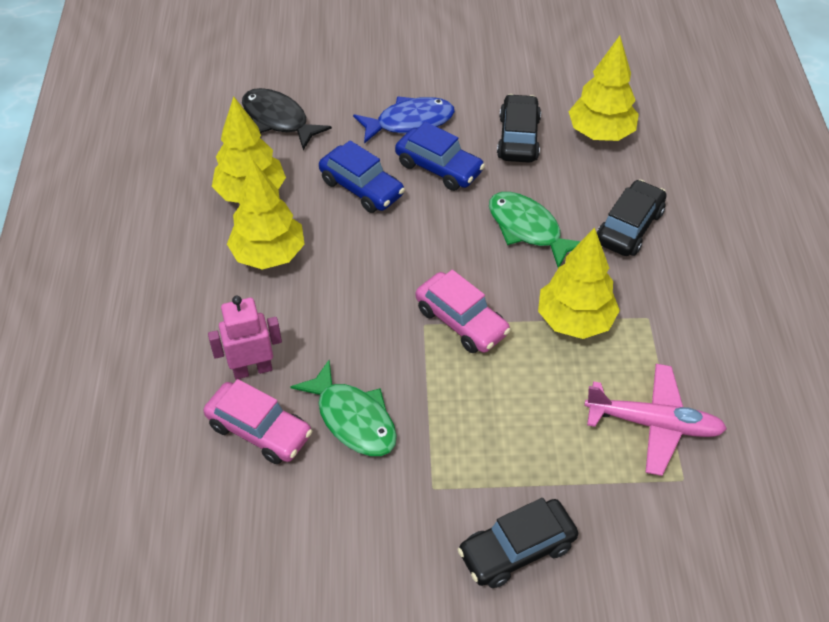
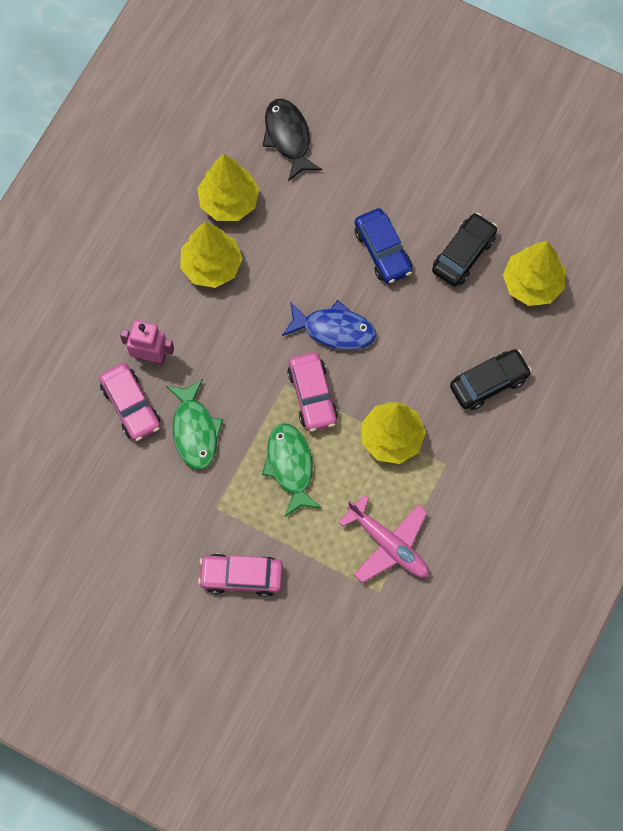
camera: 30 degrees right, 20 degrees up
(361, 188) = (313, 239): blue car -> none
(410, 122) = (389, 193): blue fish -> blue fish (334, 329)
(516, 549) = (241, 576): black car -> pink car
(527, 229) = (412, 343): green fish -> green fish (290, 466)

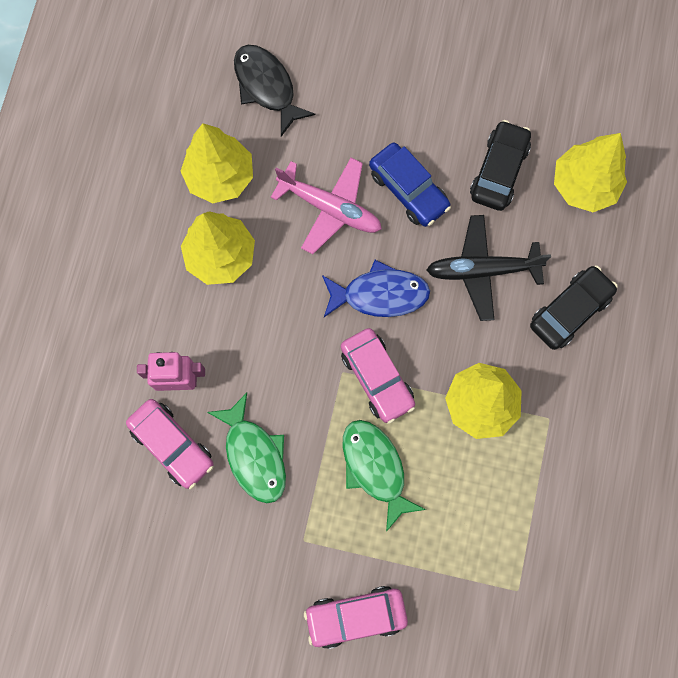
camera: 15 degrees left, 5 degrees up
(388, 544) = (512, 530): pink plane -> pink plane (330, 208)
(425, 331) = (482, 270): none -> black plane

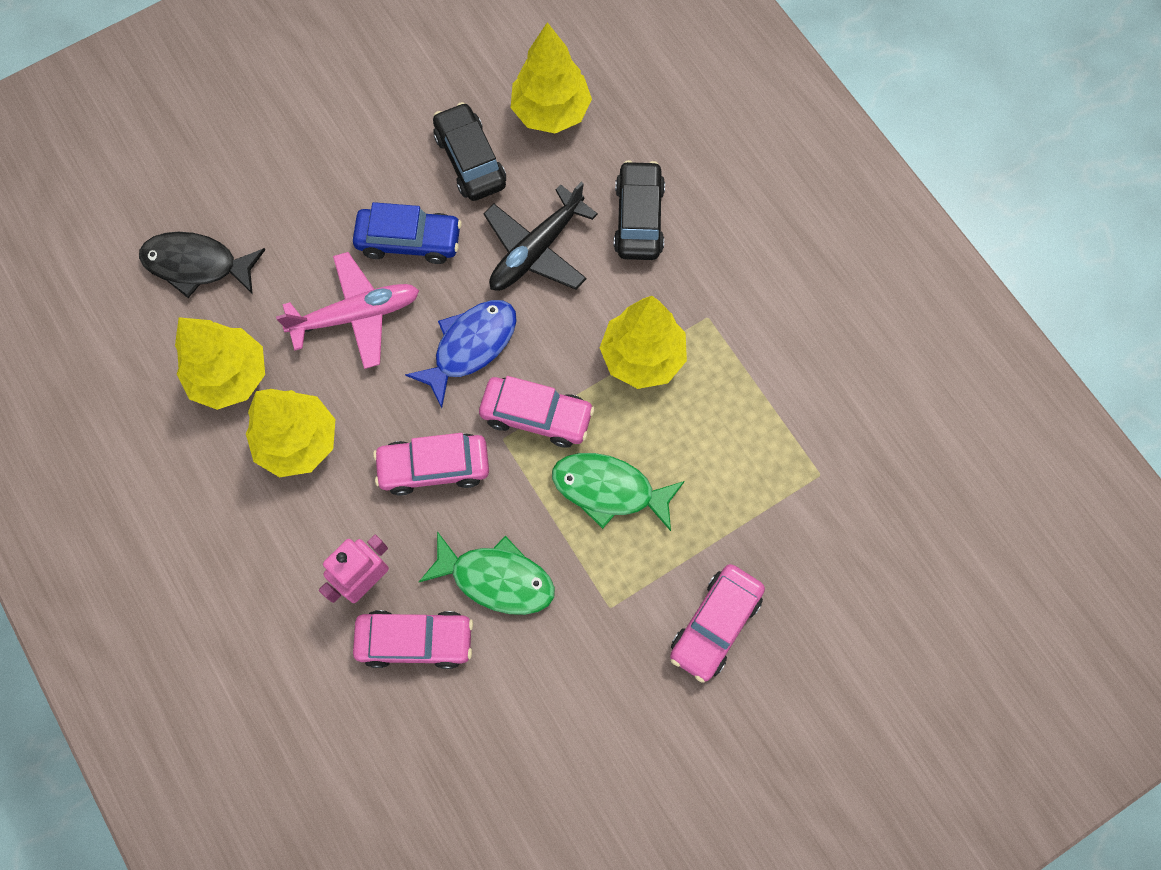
camera: 45 degrees left, 5 degrees down
(284, 350) = (434, 467): none -> pink car

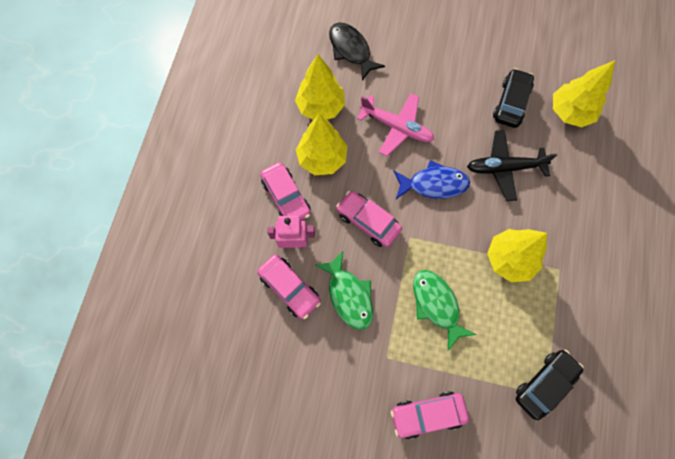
camera: 45 degrees right, 0 degrees up
(409, 241) = (450, 115): blue car -> none
(536, 416) = (434, 241): pink car -> pink car (286, 197)
(639, 218) = (567, 195): black car -> black car (544, 384)

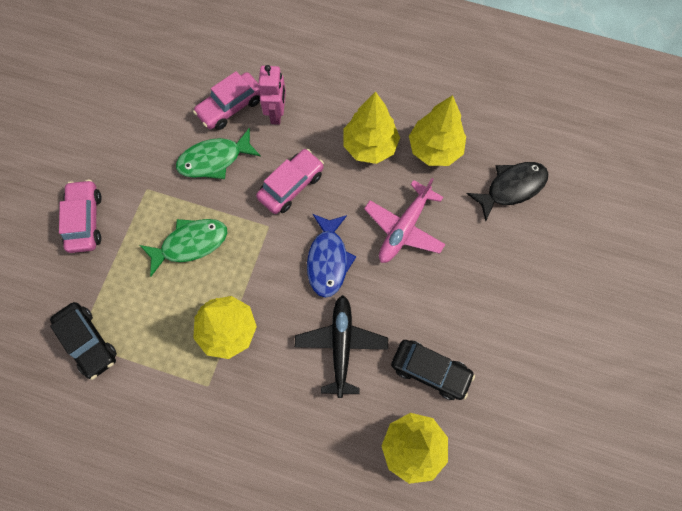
camera: 95 degrees right, 0 degrees up
(286, 197) = (328, 108): pink car -> none

